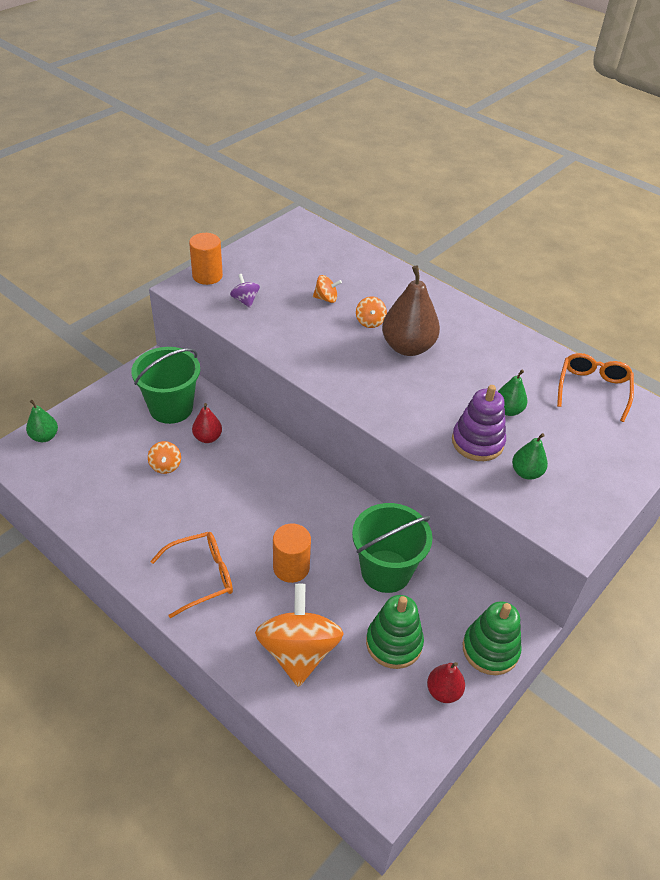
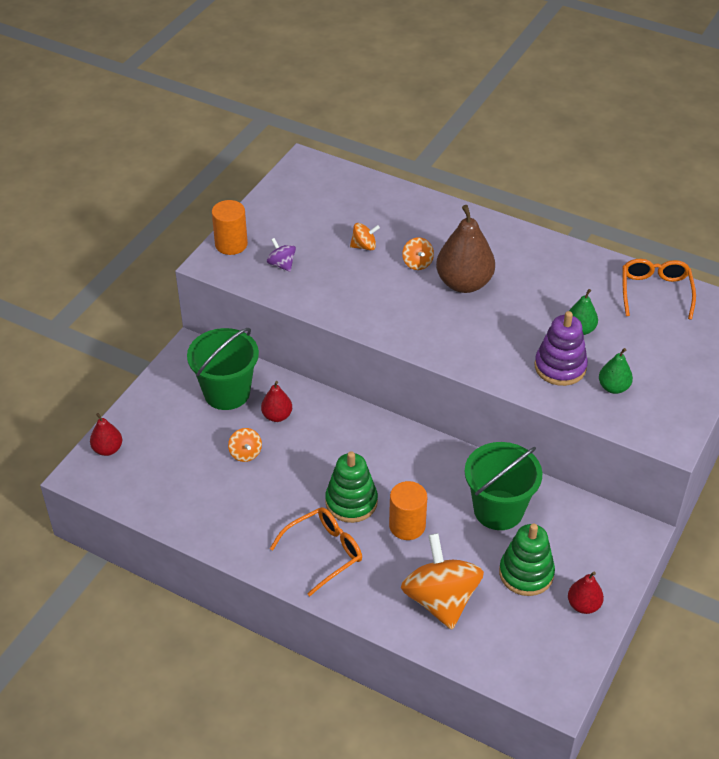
camera: 10 degrees left, 0 degrees up
(44, 437) = (108, 449): green pear -> red pear
(490, 649) = (615, 560): green stacking toy -> green stacking toy (351, 502)

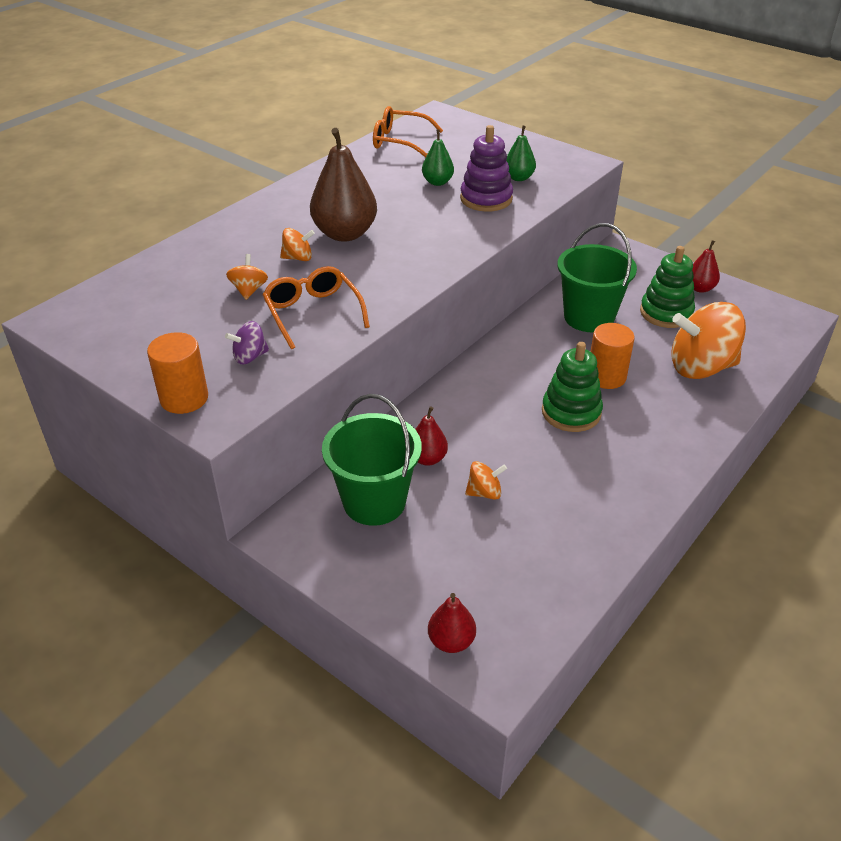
camera: 80 degrees left, 5 degrees down
(324, 552) = (642, 441): orange glasses -> orange glasses (313, 313)

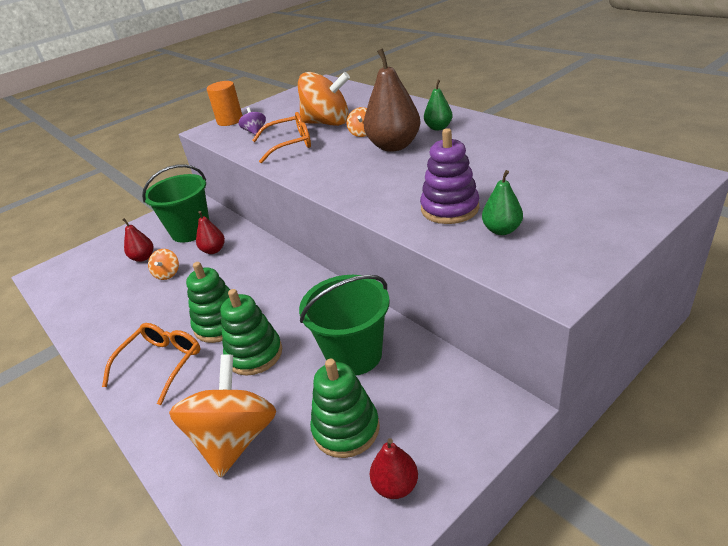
camera: 105 degrees right, 5 degrees down
(249, 290) = (327, 123): orange spinning top -> orange spinning top, size x2.21
(400, 141) = (587, 158): orange glasses -> orange glasses (161, 364)
(437, 182) = (488, 181): green pear -> green pear (438, 128)
(451, 641) = (76, 259): red pear -> red pear (143, 258)
(606, 377) = (254, 354): orange cylinder -> green stacking toy

